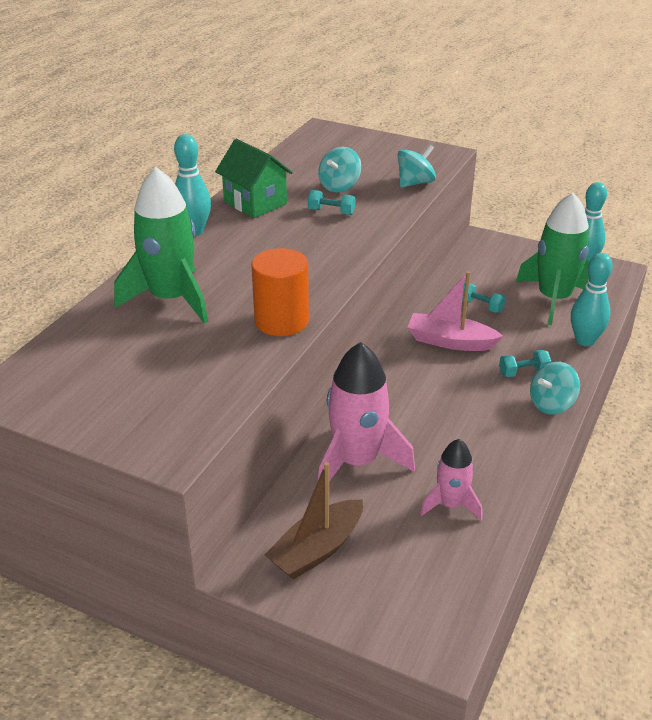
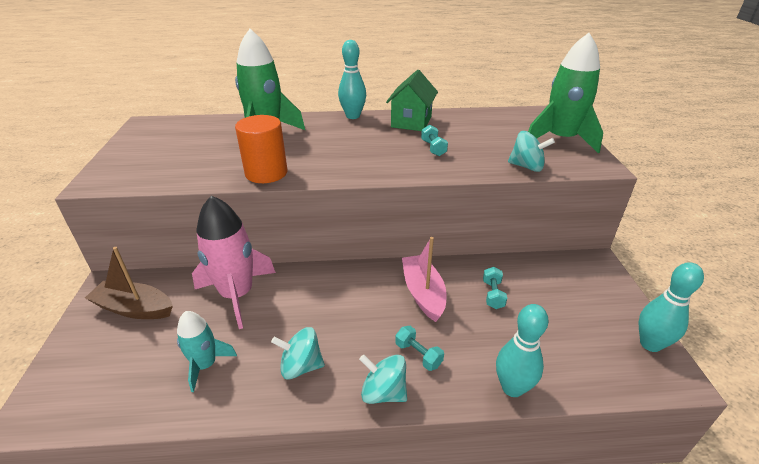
camera: 60 degrees right, 0 degrees up
(339, 186) = (475, 141): turquoise spinning top -> turquoise spinning top (301, 366)
(451, 505) = (205, 365): pink rocket -> turquoise rocket
(554, 299) = (559, 341): green rocket -> green rocket (561, 139)

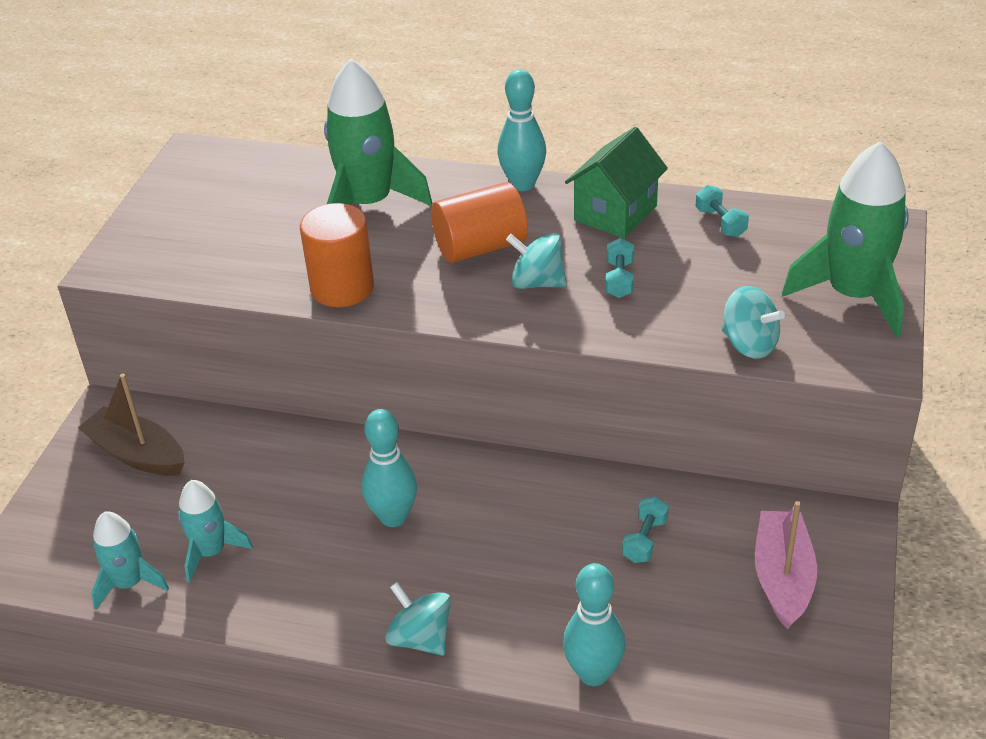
camera: 20 degrees right, 5 degrees up
(142, 404) = (129, 583): none -> turquoise rocket
(237, 295) = (274, 462): pink rocket -> none
(301, 366) = (328, 581): turquoise spinning top -> turquoise spinning top (537, 282)
(344, 144) = (480, 247): none -> orange cylinder
(418, 355) = (488, 602): turquoise dumbbell -> turquoise dumbbell (720, 223)
(423, 293) = (539, 515): pink boat -> pink boat (782, 578)
(650, 344) = (838, 665): turquoise bowling pin -> turquoise bowling pin (393, 517)

